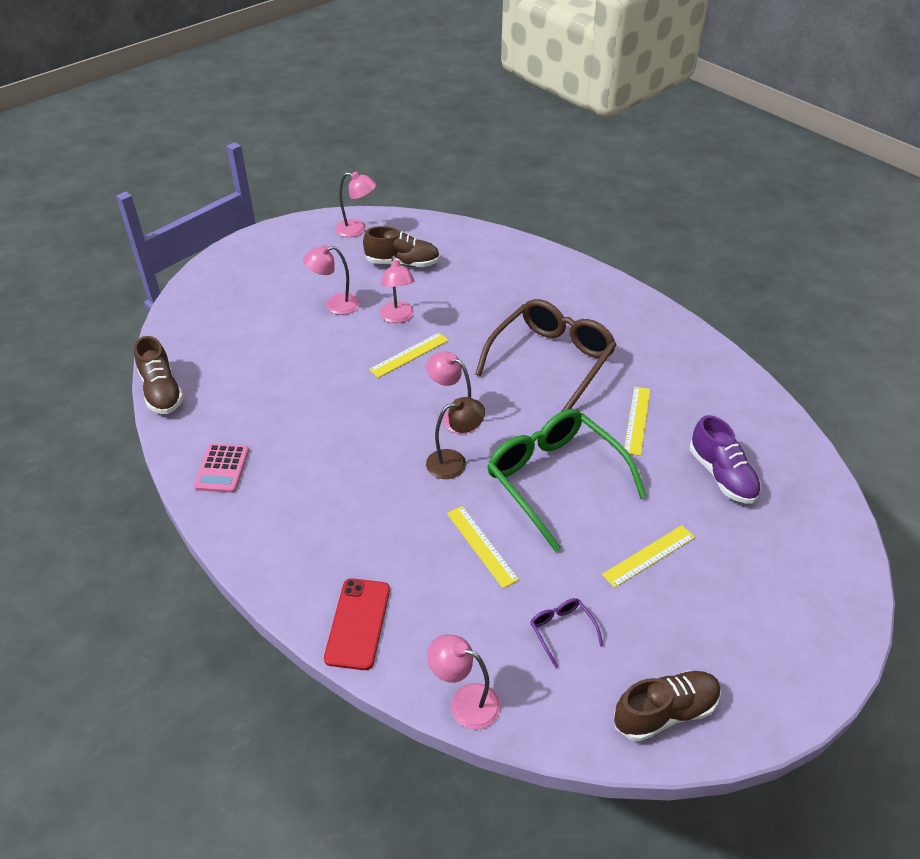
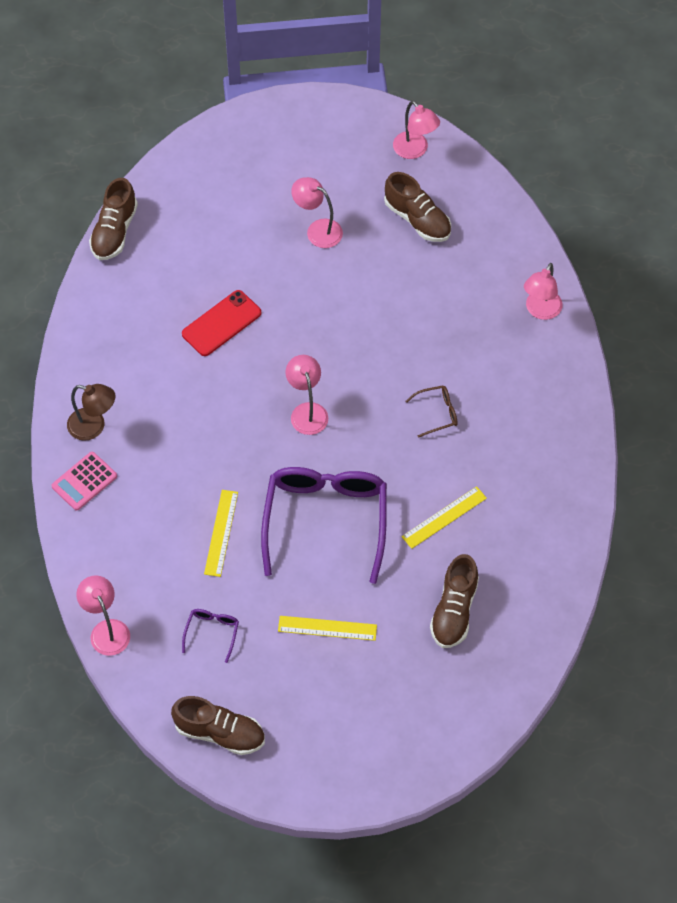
camera: 40 degrees right, 15 degrees up
(222, 468) = (102, 337): pink calculator -> pink calculator (84, 481)
(357, 623) = (89, 527): red phone -> red phone (221, 323)
(398, 317) = (356, 280): pink lamp -> pink lamp (540, 311)
(409, 355) = (329, 326): yellow ruler -> none
(454, 462) = (268, 451): brown lamp -> brown lamp (93, 427)
(551, 360) = (437, 413): brown glasses -> brown glasses, size x0.41
(555, 479) = (325, 520): green glasses -> purple glasses
(722, 475) = (454, 611): purple shoe -> brown shoe

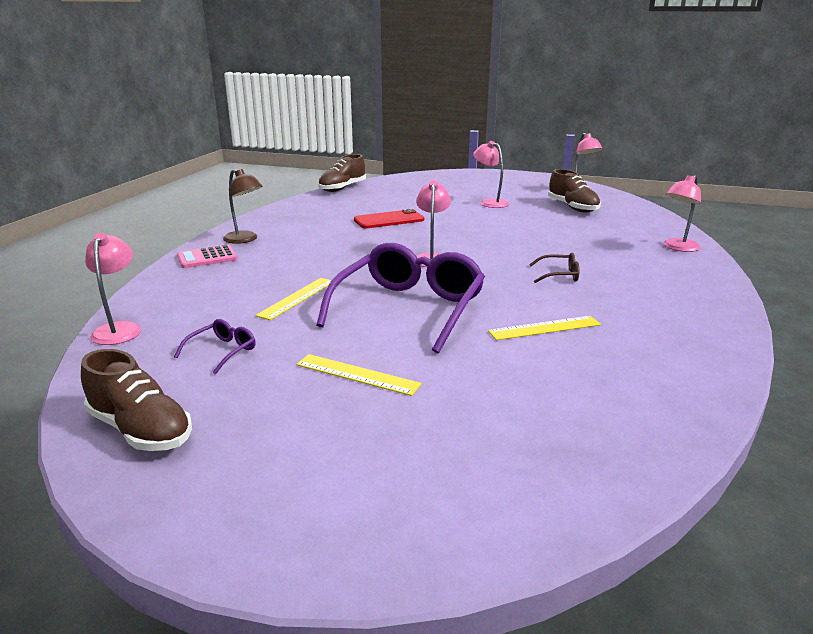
camera: 20 degrees right, 35 degrees down
(454, 611) = (532, 393): brown shoe -> none

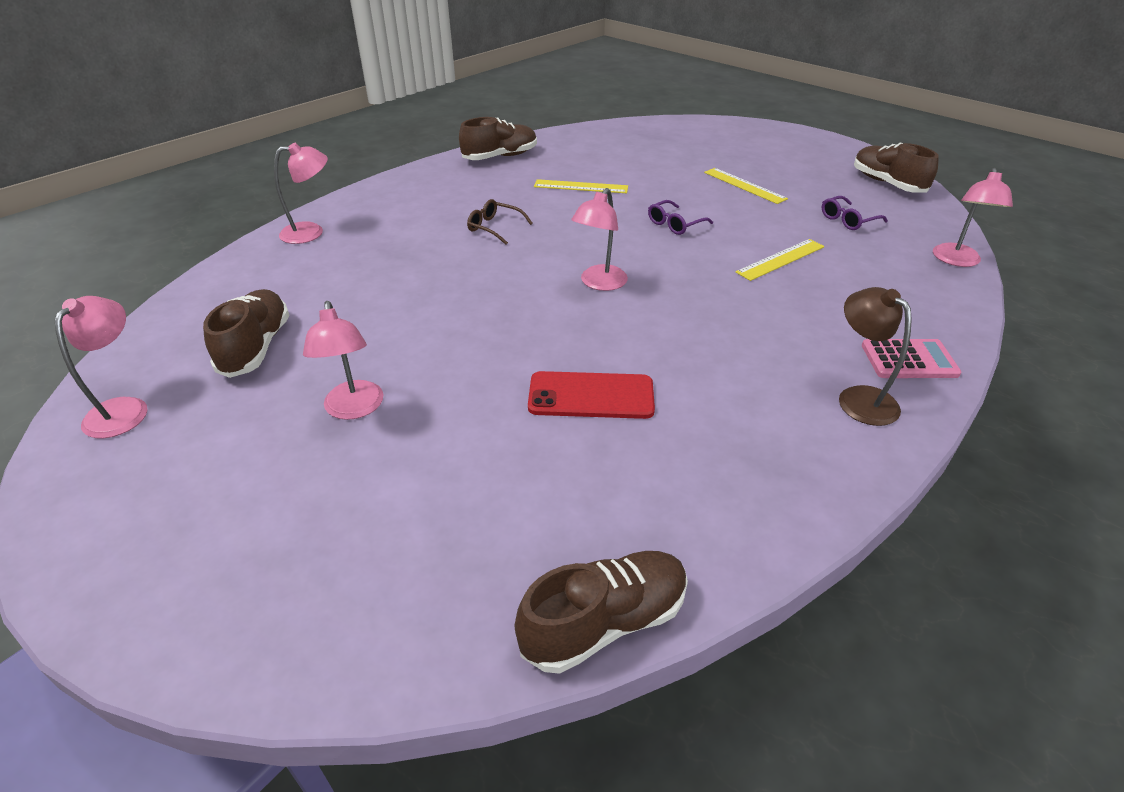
camera: 155 degrees left, 15 degrees up
(409, 308) = (675, 224): purple glasses -> purple glasses, size x0.41
(694, 346) = (500, 157): none -> brown shoe

